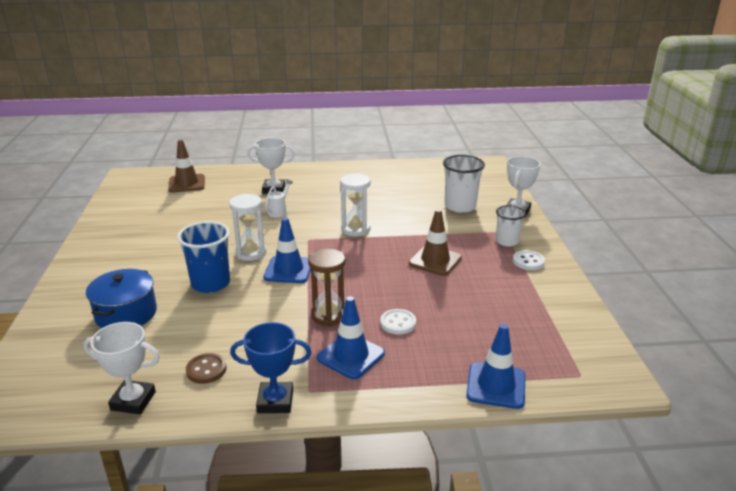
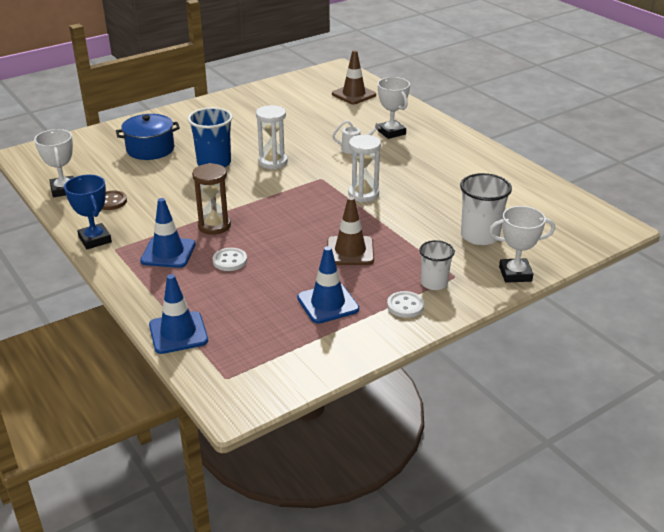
camera: 60 degrees right, 5 degrees up
(288, 270) = (263, 187): blue traffic cone -> blue traffic cone (328, 303)

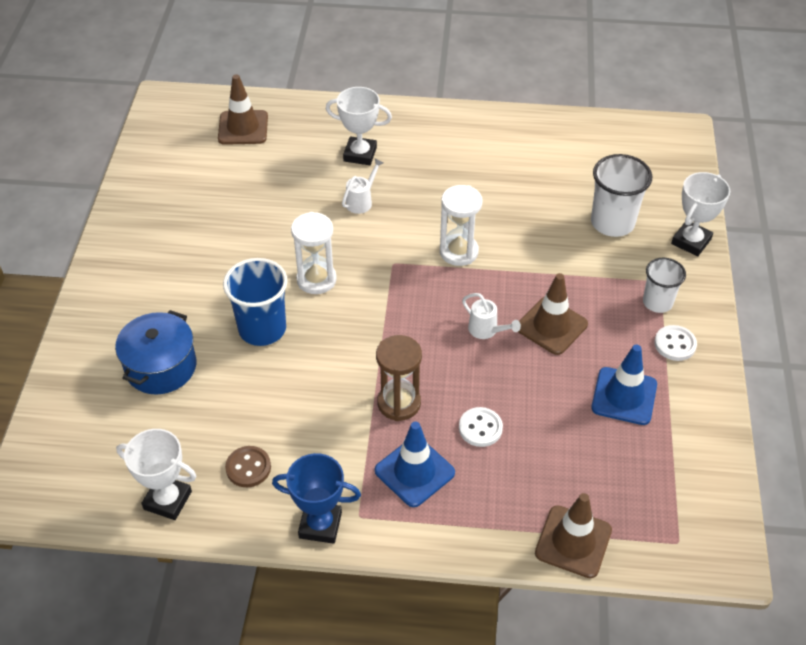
camera: 50 degrees left, 15 degrees up
(178, 333) = (573, 542): blue traffic cone -> brown traffic cone
(312, 230) = (486, 330): none -> white watering can

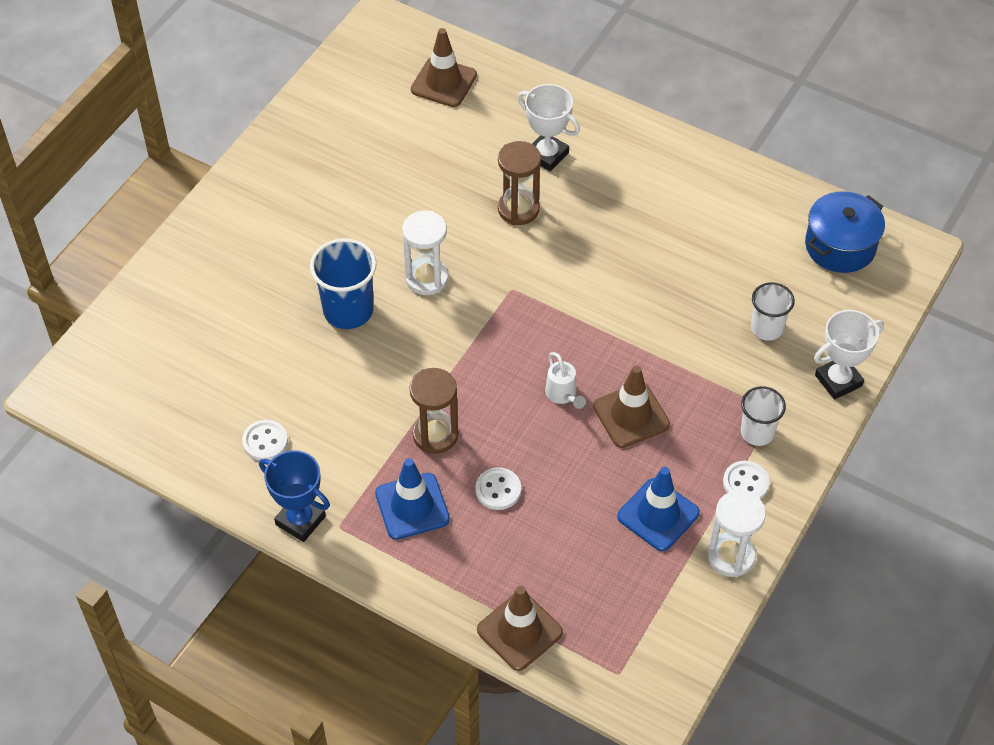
camera: 25 degrees right, 5 degrees up
(161, 367) = (236, 313): blue pot -> blue pot (840, 246)
(168, 500) = (180, 443): white trophy -> none
(248, 468) = (265, 441): brown button -> white button
(361, 201) = (518, 209): white watering can -> brown hourglass
(459, 252) = (585, 301): white hourglass -> white hourglass (730, 556)
(612, 222) = (767, 328): white cup -> white cup, size x0.64

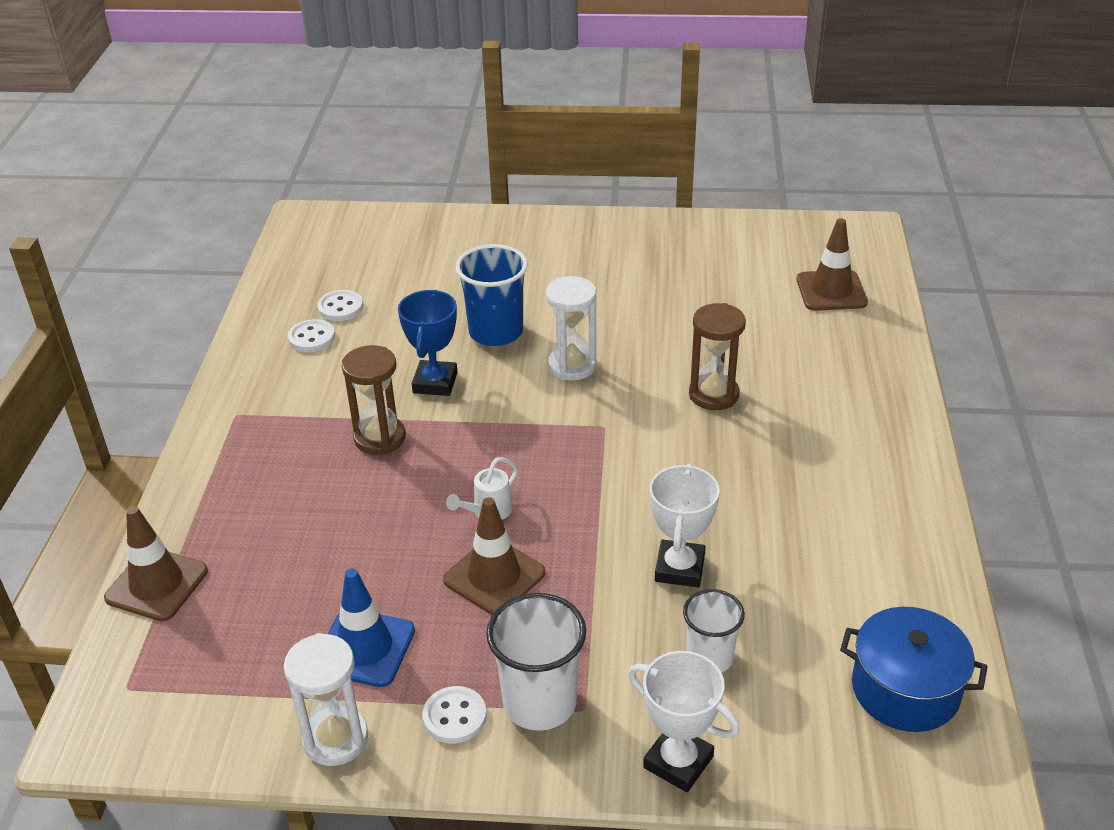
camera: 65 degrees right, 15 degrees down
(300, 520) = (232, 389): blue trophy -> blue trophy (435, 383)
(412, 506) = (282, 453): blue traffic cone -> none
(498, 490) = (333, 506): white button -> white button (340, 307)
(547, 155) = (806, 389): white trophy -> white trophy (680, 568)
(757, 432) = (539, 702): white cup -> white cup, size x1.55

